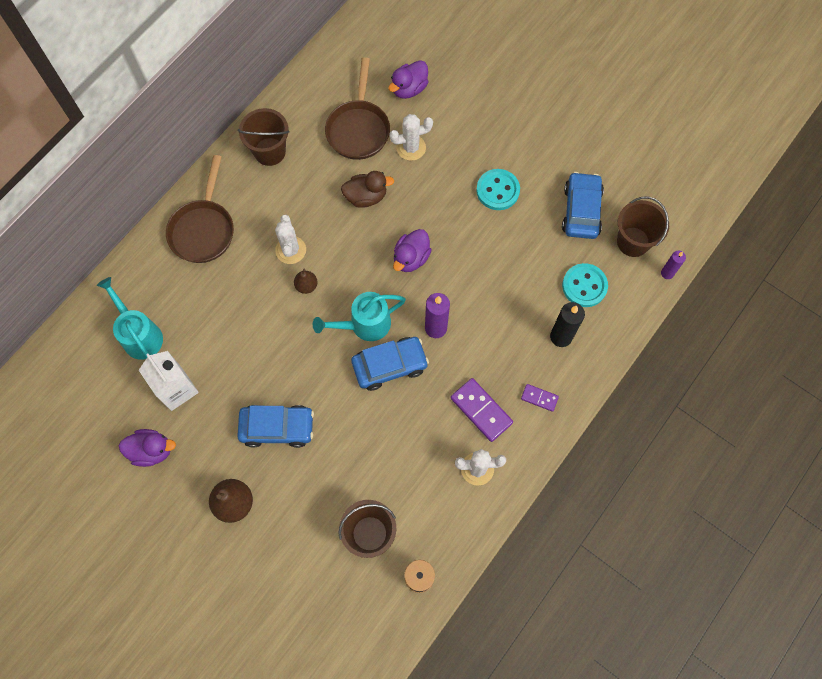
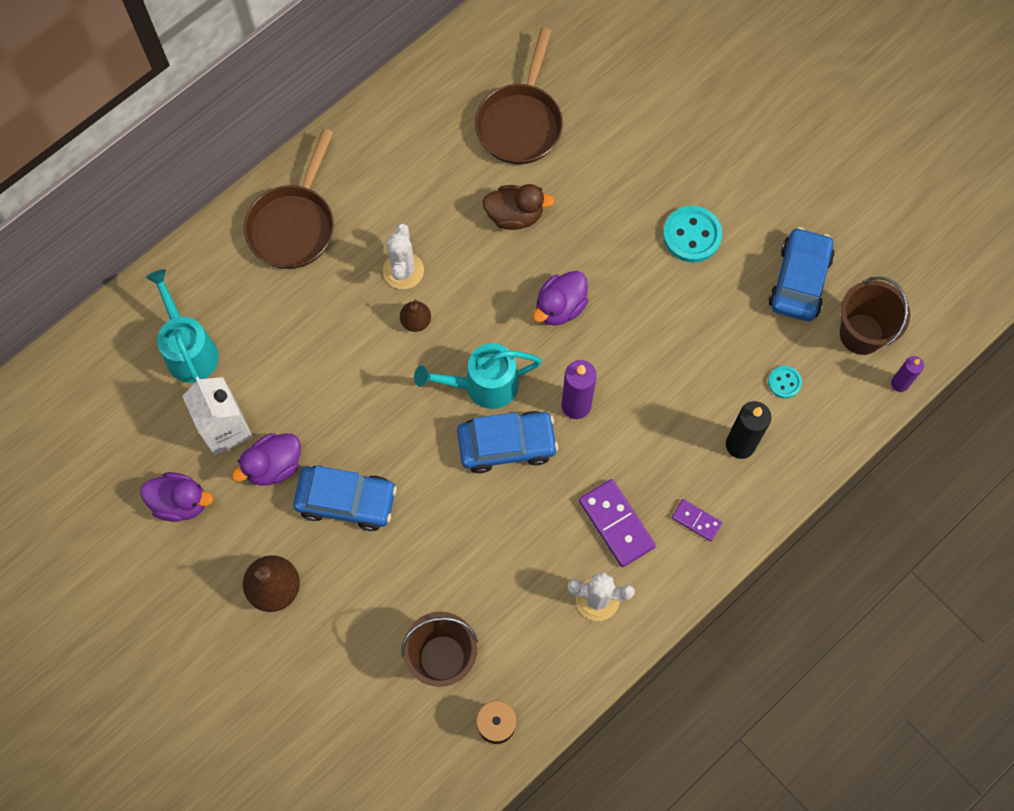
camera: 10 degrees right, 0 degrees up
(270, 151) = (398, 135): brown bucket -> none
(409, 88) = (598, 78): purple duck -> purple duck (274, 466)
(411, 147) = (586, 159): white cactus -> none
(584, 286) = (784, 382): turquoise button -> turquoise button, size x0.55

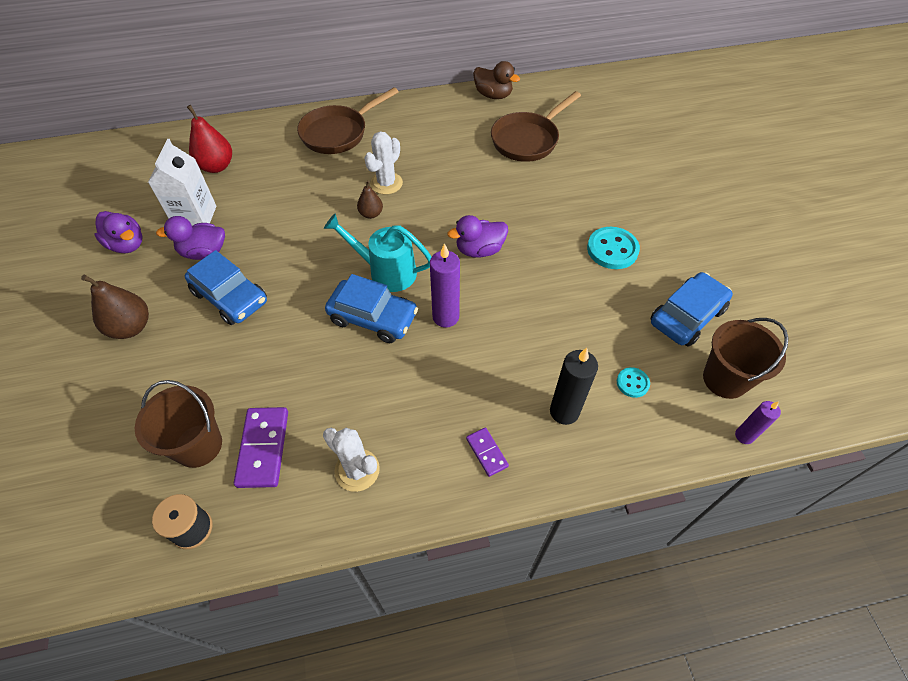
camera: 30 degrees right, 15 degrees down
(189, 349) = (216, 166): turquoise watering can -> red pear
(515, 215) = (486, 185): brown duck -> brown duck (493, 95)
(616, 524) = (416, 418): purple domino -> purple domino (263, 448)

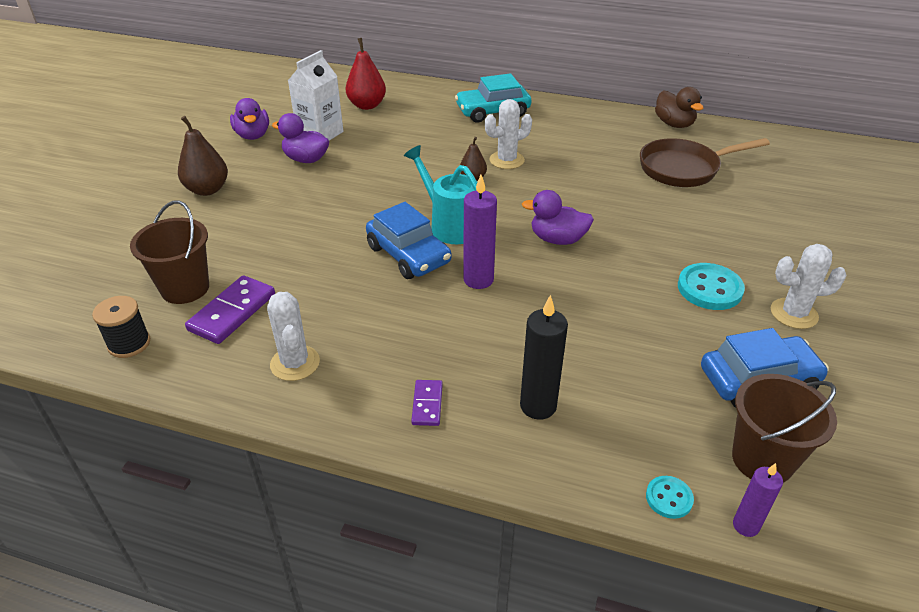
camera: 30 degrees right, 15 degrees down
(230, 297) = (300, 196): blue car -> none
(338, 133) = (493, 111): brown pan -> turquoise car
(632, 383) = (638, 414): turquoise button -> turquoise button (669, 498)
(676, 247) = (794, 314): none -> white cactus

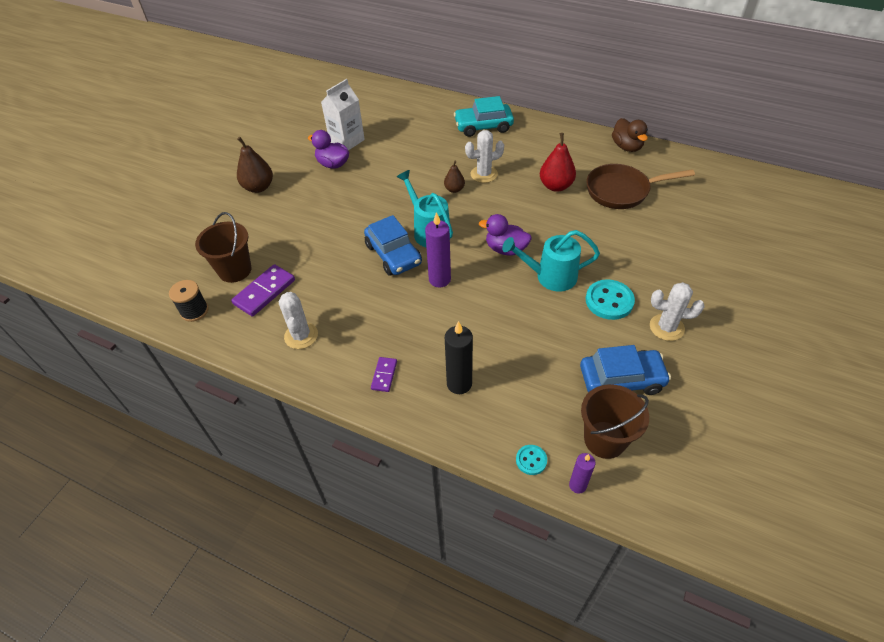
camera: 10 degrees right, 10 degrees up
(253, 135) = (297, 139): purple duck -> none
(367, 105) = (386, 115): red pear -> red pear (556, 186)
(624, 266) = (549, 276): none -> turquoise watering can

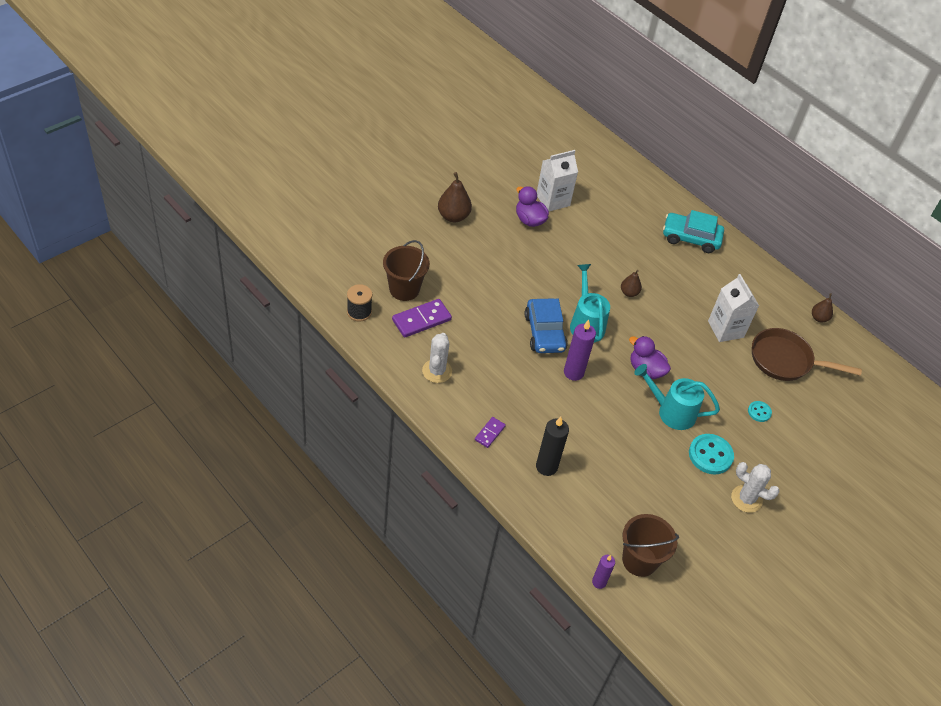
camera: 15 degrees right, 0 degrees up
(484, 174) = (664, 289): white cactus -> none
(531, 460) = (573, 548): turquoise button -> turquoise button (759, 412)
(556, 186) = (725, 329): red pear -> white carton
(621, 379) = (681, 522): blue car -> none
(626, 147) = (819, 318): brown duck -> brown pear

